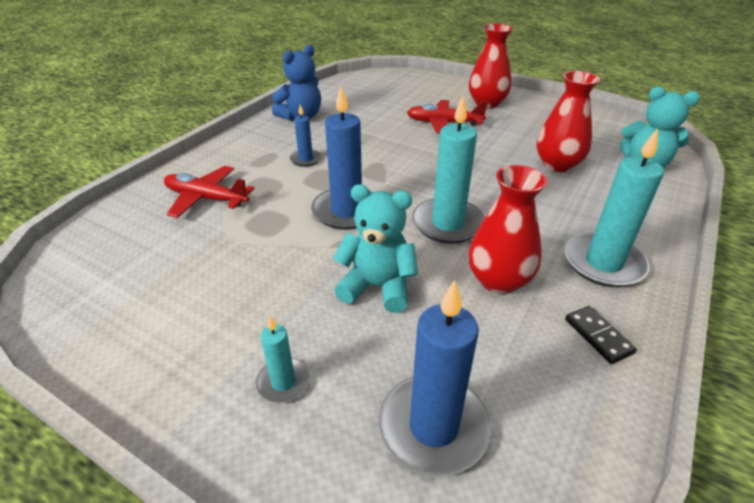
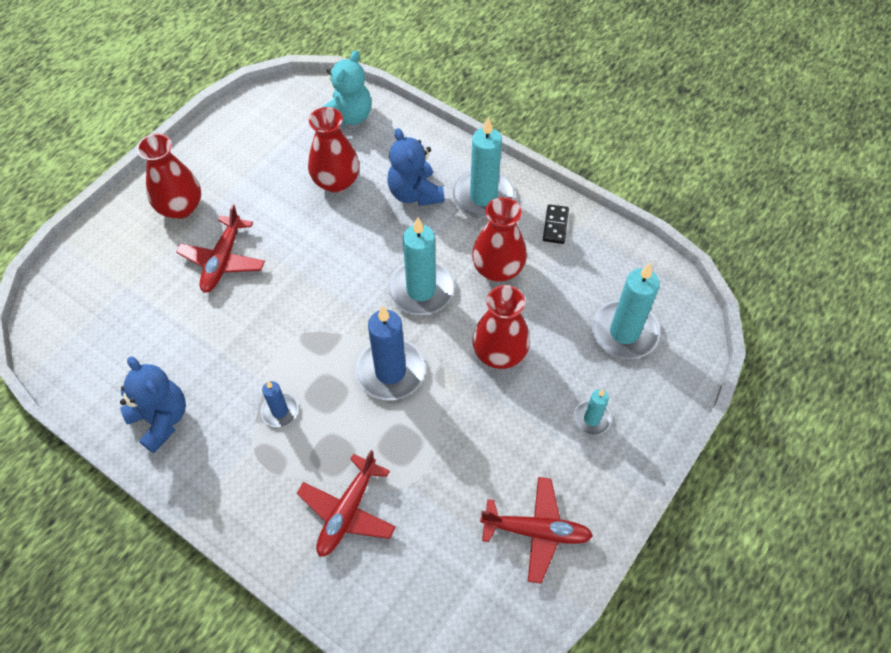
camera: 85 degrees left, 20 degrees up
(141, 327) = (536, 531): none -> red plane
(377, 287) = (499, 353): turquoise teddy bear -> red vase
(433, 426) = (624, 332): blue candle -> turquoise candle
(574, 211) = (415, 193): none -> blue teddy bear
(598, 336) = (555, 225): black domino -> black domino turned 60 degrees counterclockwise

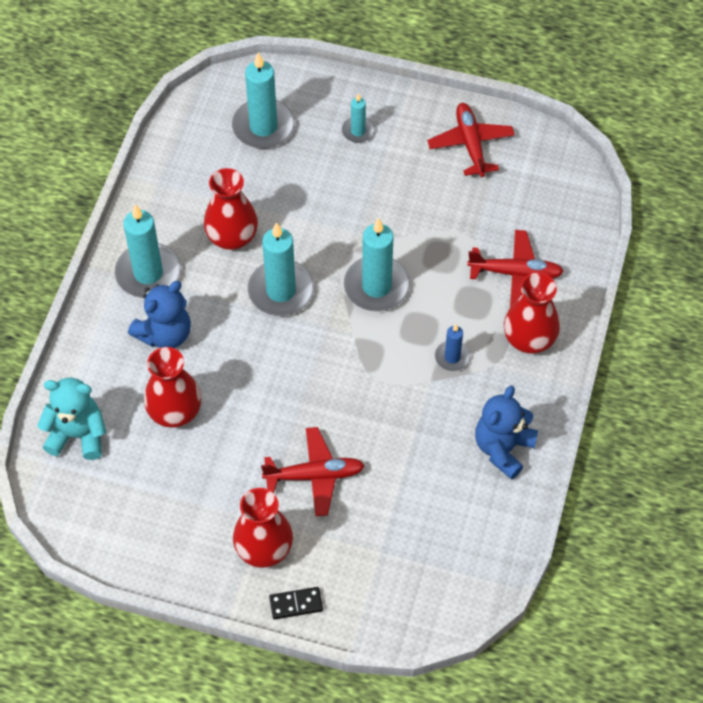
camera: 110 degrees left, 0 degrees up
(390, 371) = (376, 286): blue candle -> turquoise candle
(499, 353) = (322, 211): red vase -> red vase (529, 339)
(555, 225) = (163, 204): black domino -> black domino (296, 604)

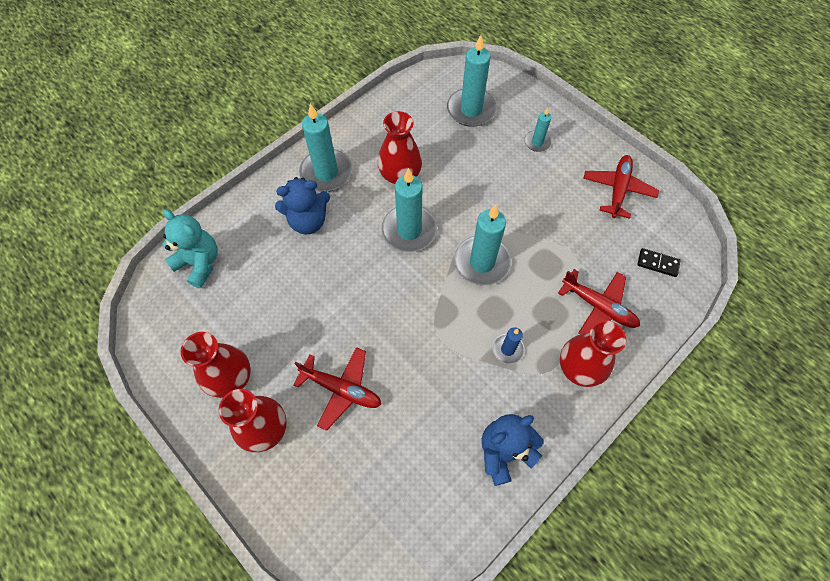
camera: 30 degrees right, 5 degrees up
(175, 411) = (275, 282): red vase -> red vase (230, 378)
(296, 604) = (257, 492): black domino -> black domino (657, 263)

